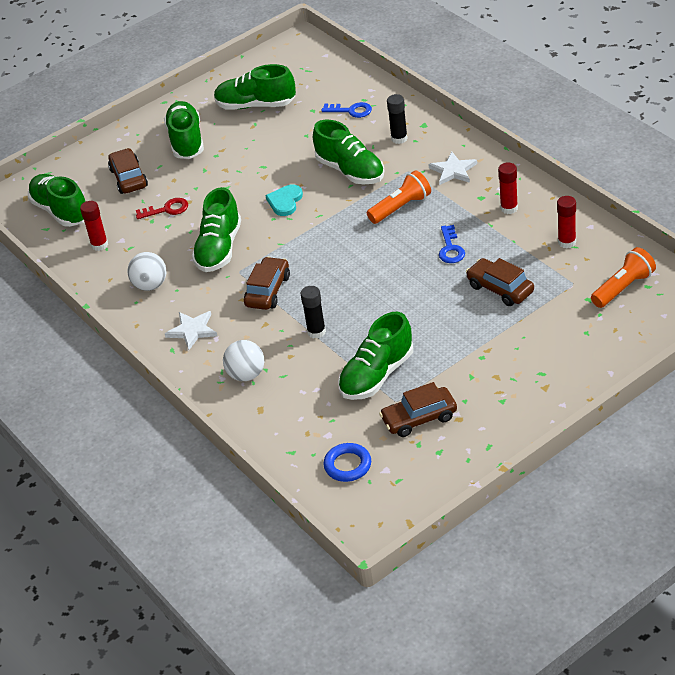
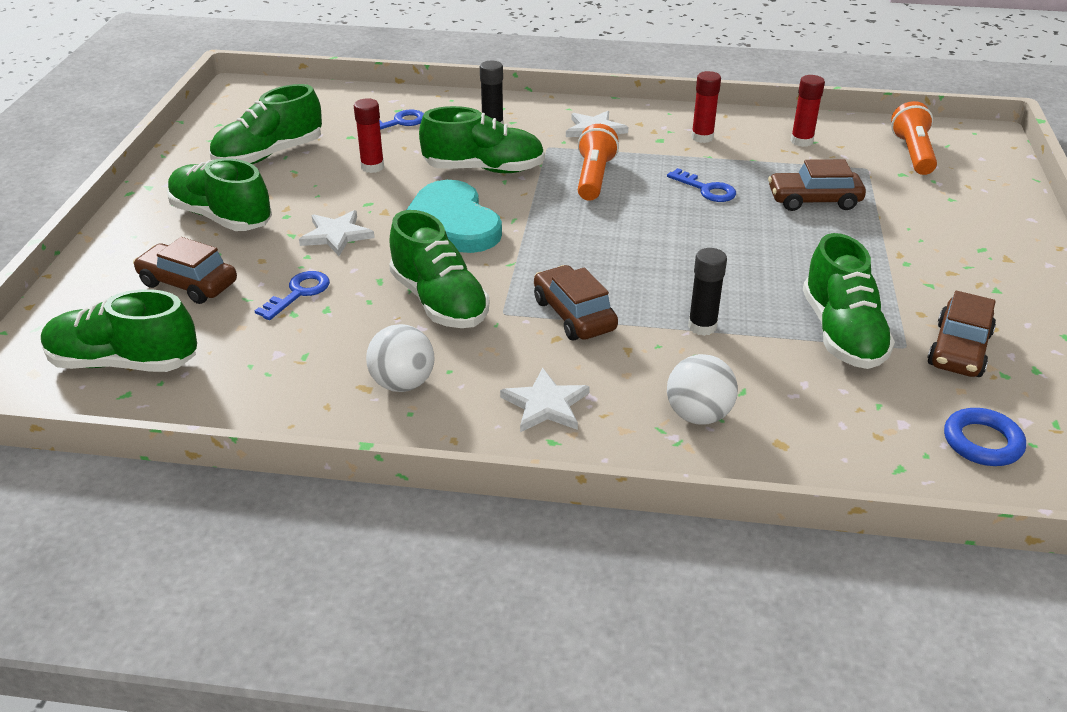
camera: 50 degrees left, 5 degrees down
(99, 245) = (250, 374): red glue stick -> red glue stick (372, 167)
(166, 209) = (298, 293): red key -> blue key
(223, 181) = (336, 235): none -> white star
(285, 201) = (450, 223): turquoise heart -> turquoise heart, size x1.86

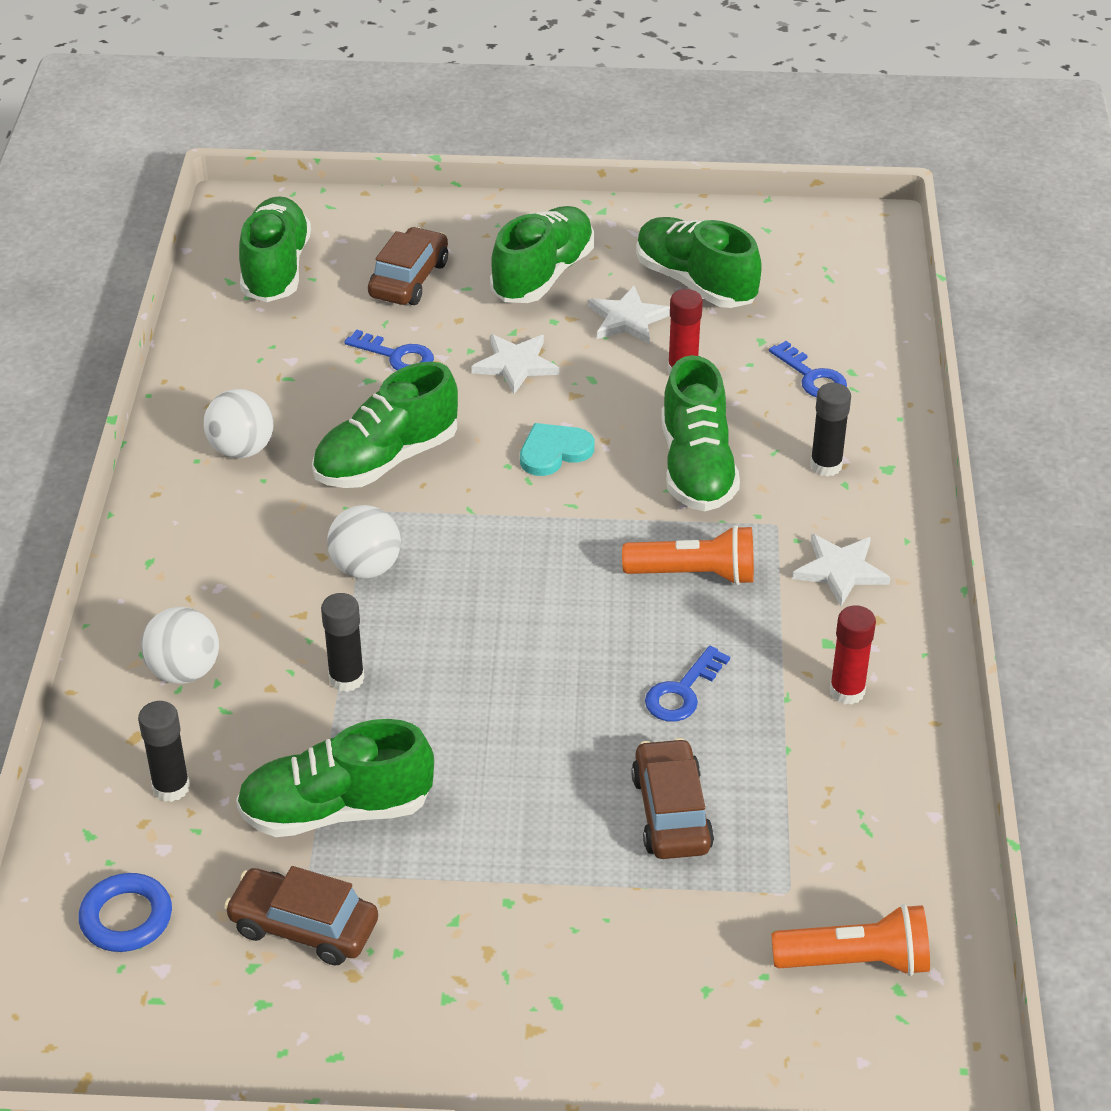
camera: 85 degrees right, 5 degrees up
(450, 223) = (554, 451): turquoise heart -> turquoise heart, size x0.54
(546, 404) = (206, 553): white star -> white star (628, 319)
(574, 315) = (366, 568): brown car -> white ball
(801, 141) = (864, 814): red glue stick -> none
(836, 420) = (171, 787): none -> black glue stick

